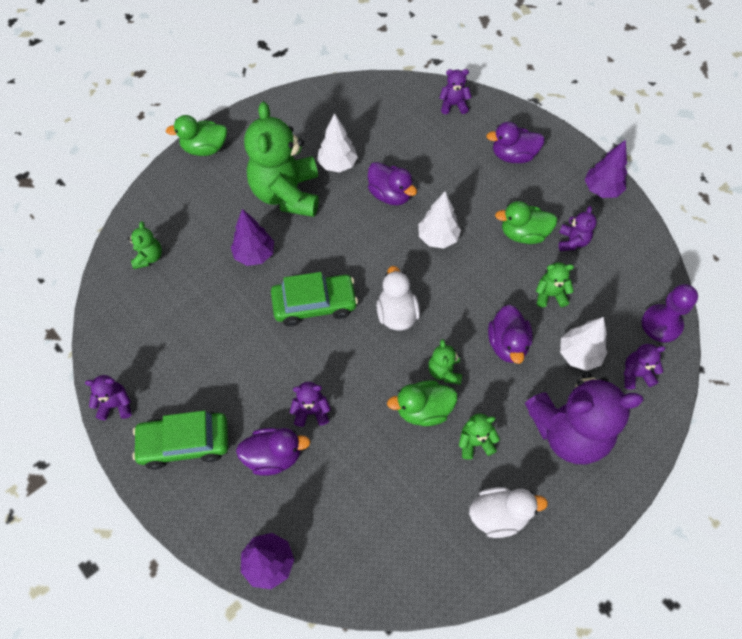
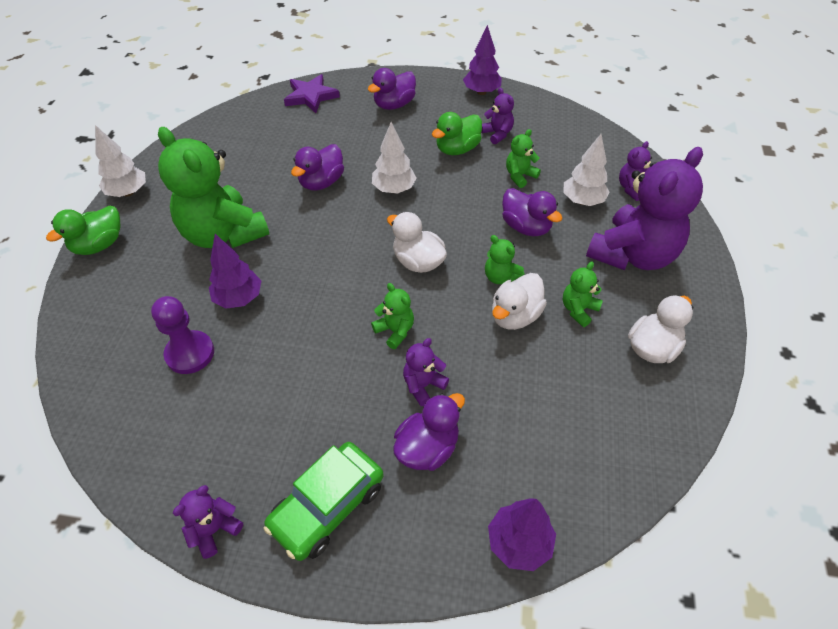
camera: 40 degrees left, 10 degrees down
(148, 257) = (122, 370): green teddy bear -> green teddy bear (395, 331)
(314, 304) = (338, 300): green car -> none
(337, 164) = (251, 186): white tree -> white tree (128, 192)
(390, 195) = (321, 182): purple duck -> purple duck turned 120 degrees clockwise
(423, 410) = (515, 316): green duck -> white duck
(453, 105) = (311, 96): purple teddy bear -> purple star
(661, 324) = (612, 148): purple pawn -> purple pawn (190, 353)

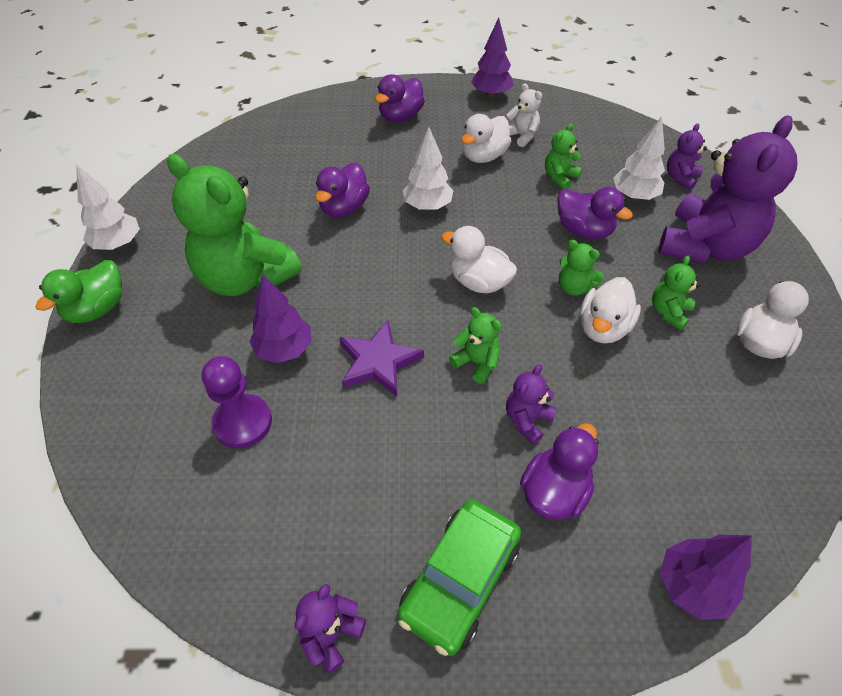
camera: 10 degrees left, 0 degrees up
(311, 96) = (305, 116): purple star -> purple star (378, 362)
(457, 149) = (484, 156): green duck -> white duck
(497, 134) = (521, 136): purple teddy bear -> white teddy bear

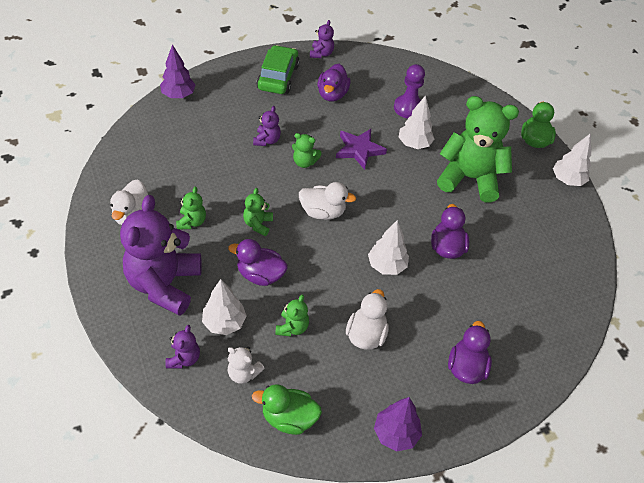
camera: 155 degrees right, 0 degrees up
(284, 350) = (414, 144): purple tree -> white tree
(521, 136) = (341, 373): white teddy bear -> white teddy bear (243, 373)
(554, 492) = (245, 114): purple duck -> purple duck (332, 94)
(574, 287) = (258, 224): green teddy bear -> green teddy bear turned 90 degrees counterclockwise
(582, 120) = (289, 418): none -> green duck
(603, 328) = (234, 200): white duck -> none

